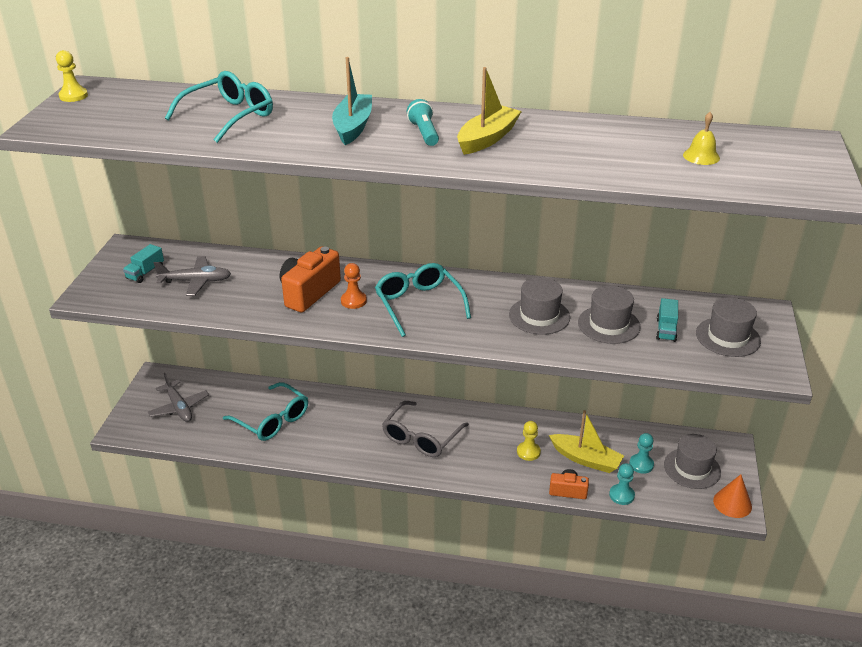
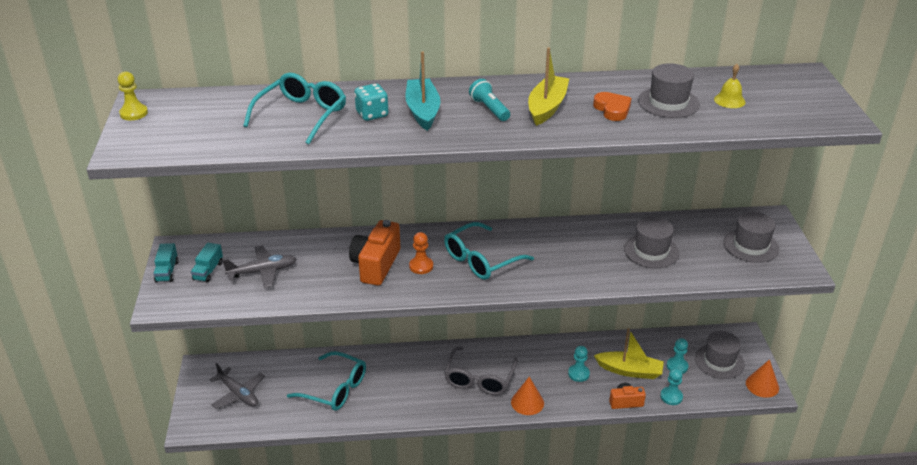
camera: 15 degrees left, 0 degrees up
(299, 123) = (372, 114): none -> turquoise dice
(419, 304) = (481, 260): turquoise glasses -> turquoise glasses turned 90 degrees counterclockwise
(461, 471) = (527, 402): none -> orange cone
(528, 452) = (578, 374): yellow pawn -> turquoise pawn
(539, 316) = (590, 253): grey hat -> grey hat (668, 102)
(558, 149) = (612, 109): none -> orange heart
(666, 330) = (699, 248): turquoise truck -> turquoise truck (167, 271)

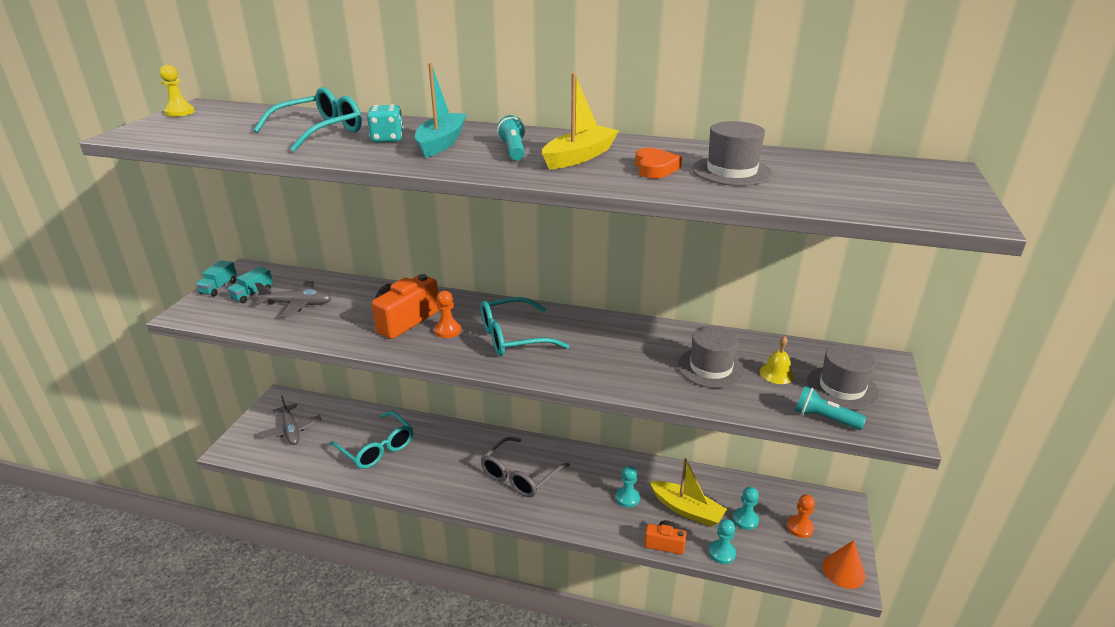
camera: 20 degrees right, 5 degrees down
(527, 402) = (555, 513): orange cone -> none
(719, 361) = (800, 527): grey hat -> orange pawn
(729, 100) = (815, 179): yellow bell -> yellow bell (777, 373)
(750, 273) = (824, 418): none -> turquoise flashlight

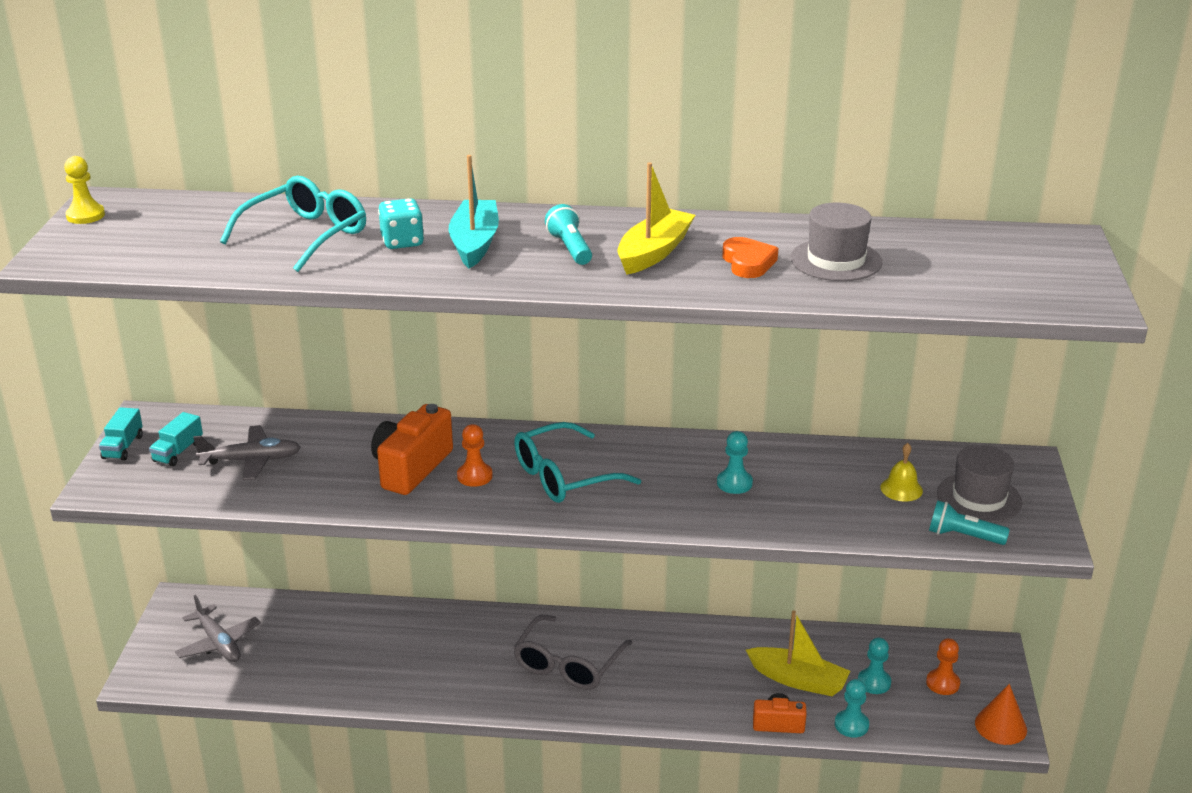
camera: 10 degrees left, 0 degrees up
(377, 448) = (355, 653): turquoise glasses -> none
(627, 498) = (718, 675): turquoise pawn -> turquoise pawn (734, 483)
(710, 368) = (821, 490): grey hat -> none

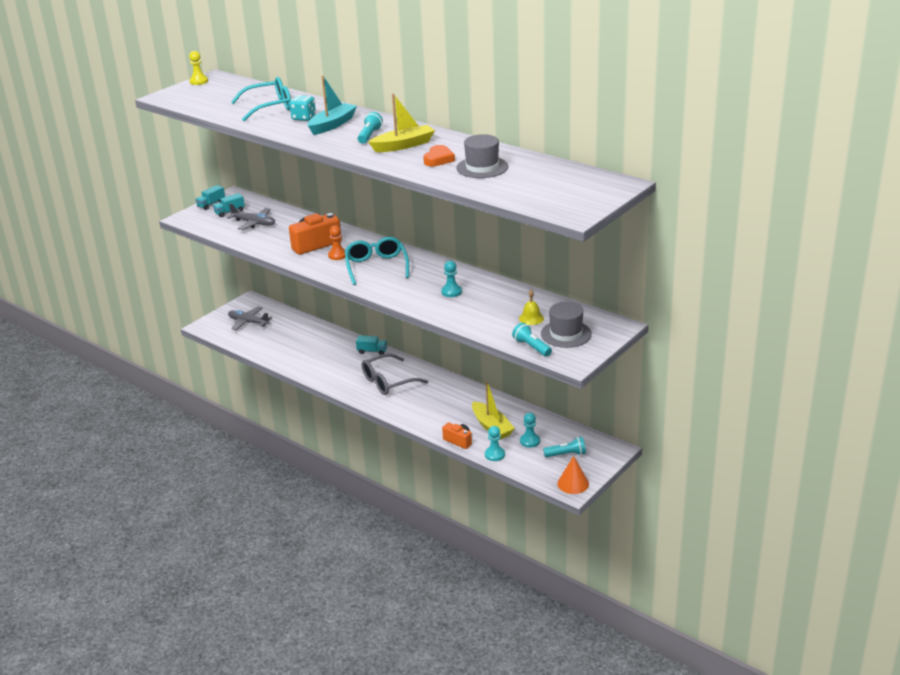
camera: 35 degrees right, 0 degrees up
(218, 643) = (248, 322): grey plane -> grey plane turned 120 degrees clockwise
(488, 621) = (372, 351): none -> turquoise truck
(564, 476) = (376, 266): turquoise glasses -> turquoise glasses turned 75 degrees clockwise
(942, 683) = (566, 454): orange pawn -> turquoise flashlight

